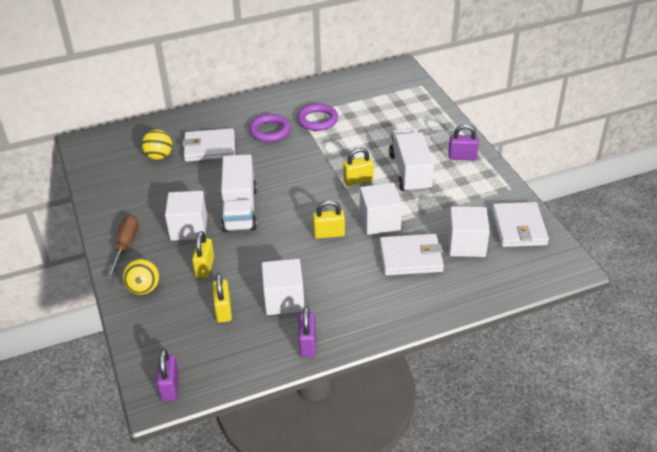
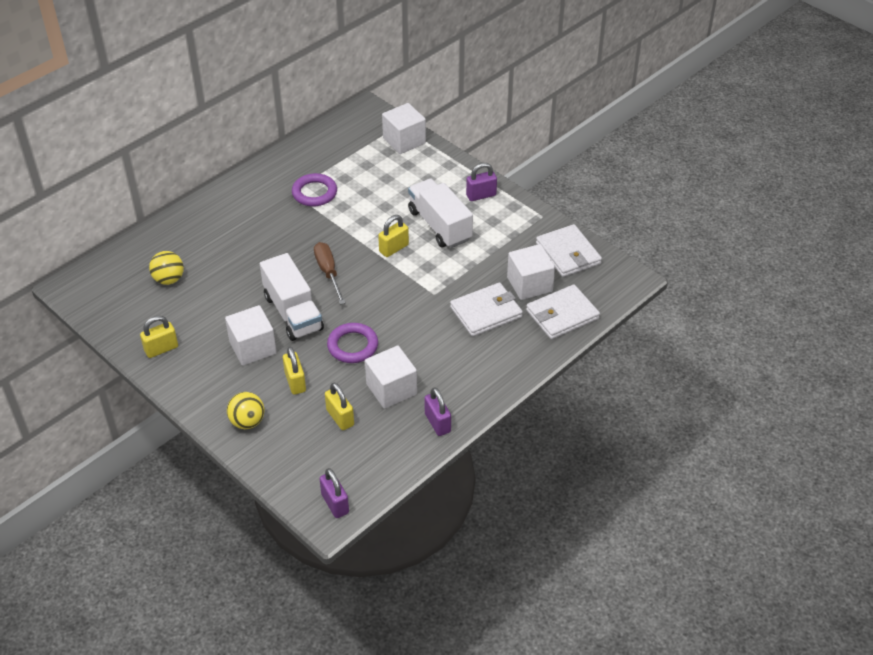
camera: 25 degrees left, 5 degrees up
(125, 246) = (199, 386): brown screwdriver -> brown screwdriver (328, 272)
(210, 148) = (218, 255): white wallet -> white wallet (562, 314)
(270, 131) = (271, 218): purple ring -> purple ring (352, 346)
(329, 234) = (396, 311): yellow padlock -> yellow padlock (161, 349)
(380, 221) = (438, 285): white cube -> white cube (404, 141)

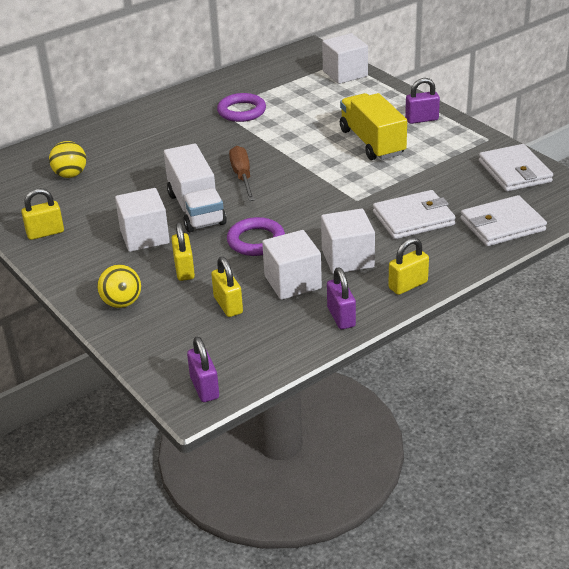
camera: 10 degrees right, 10 degrees down
(393, 248) = (318, 159): yellow padlock -> yellow padlock (408, 285)
(439, 225) = (372, 142): white truck -> yellow truck
(529, 284) = (467, 196): white cube -> white cube (347, 259)

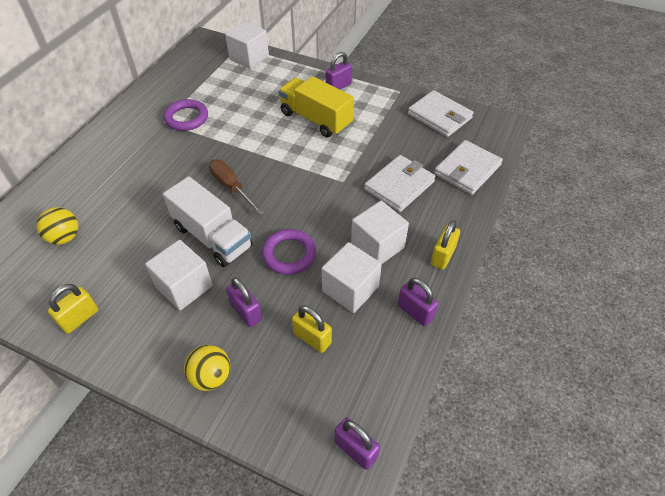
camera: 30 degrees left, 15 degrees up
(184, 270) = (246, 312): yellow padlock -> purple padlock

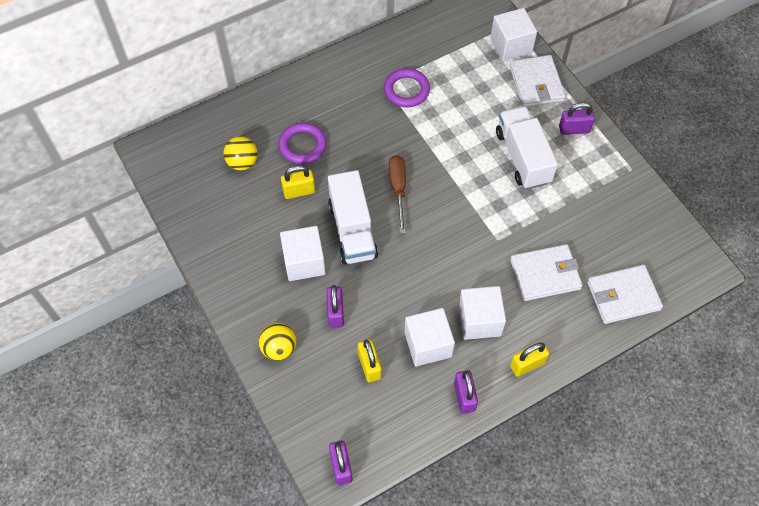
camera: 35 degrees right, 10 degrees up
(79, 318) = (217, 242): yellow padlock -> yellow padlock (299, 191)
(289, 254) = (401, 283): purple ring -> purple ring (302, 145)
(316, 119) = (523, 157): yellow truck -> white truck
(439, 116) = (647, 221): white wallet -> white wallet (536, 83)

